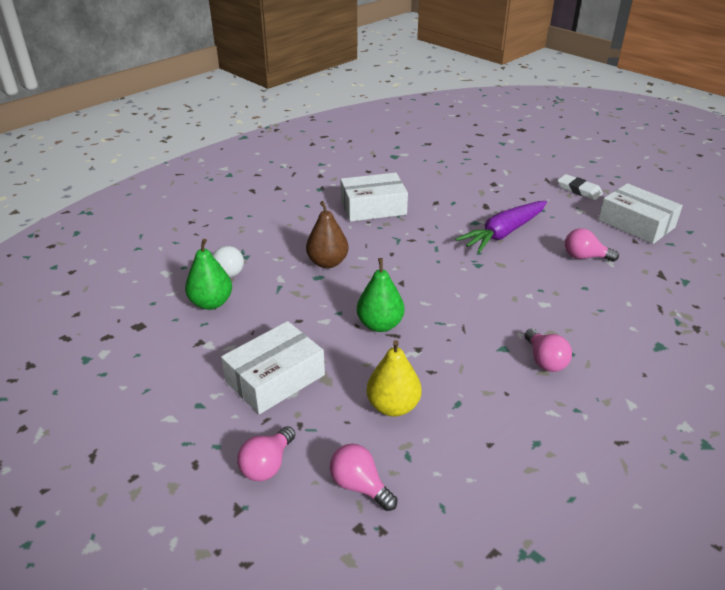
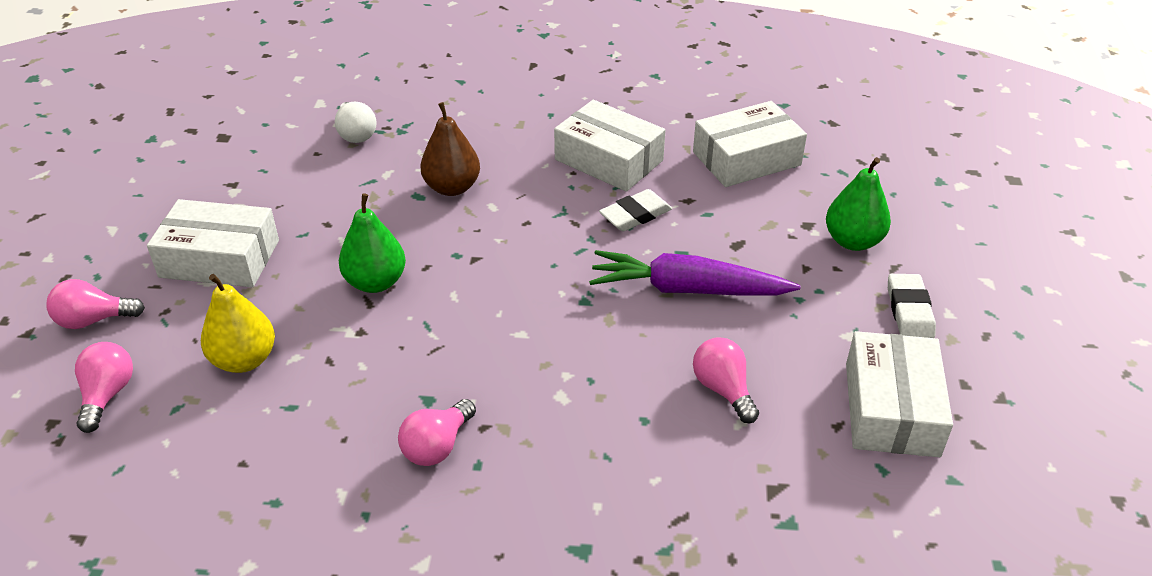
camera: 50 degrees right, 5 degrees up
(211, 303) = (299, 156): green pear -> green pear (853, 241)
(425, 174) = (746, 159): none -> white box
(428, 220) = (635, 215): none -> white eraser

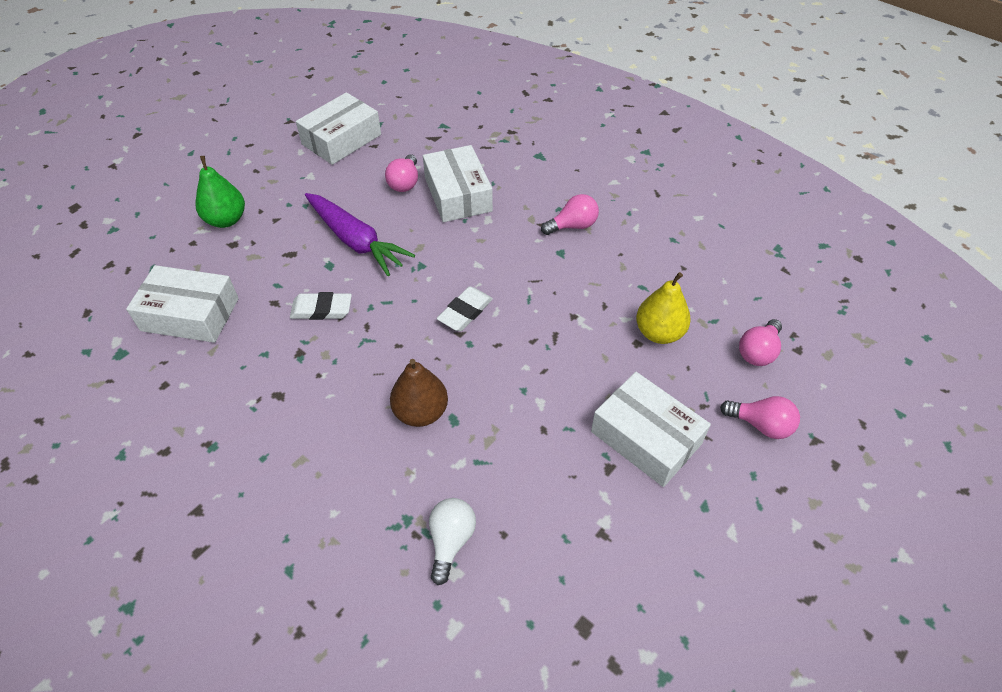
camera: 145 degrees left, 10 degrees up
(375, 282) = (540, 349): green pear -> none
(609, 160) = (280, 371): white box -> white box (458, 194)
(909, 310) = (263, 171): white eraser -> white eraser (465, 312)

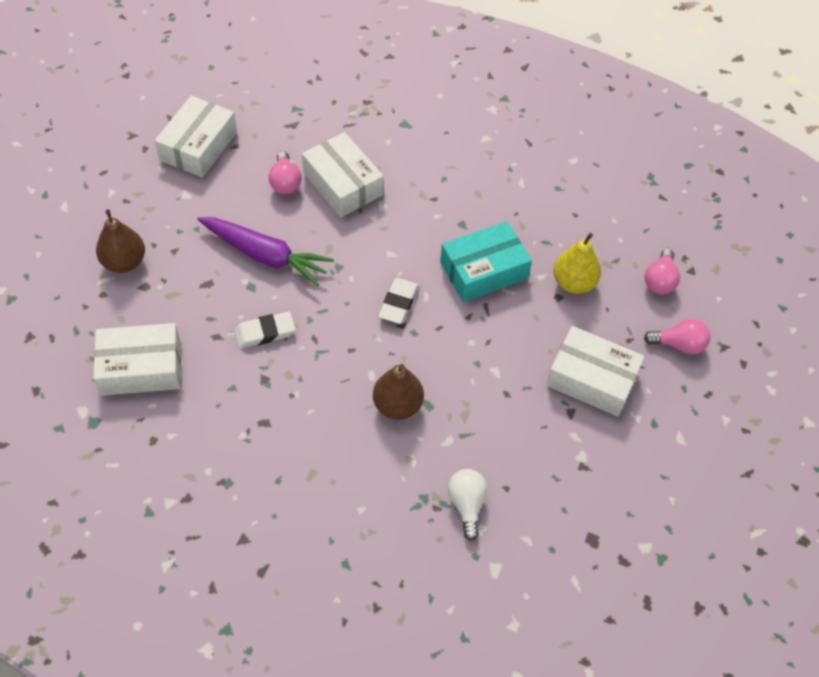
camera: 20 degrees left, 5 degrees up
(226, 220) = (124, 262): green pear -> brown pear
(566, 300) = (483, 270): none -> turquoise box
(573, 226) = (463, 194): pink light bulb -> none

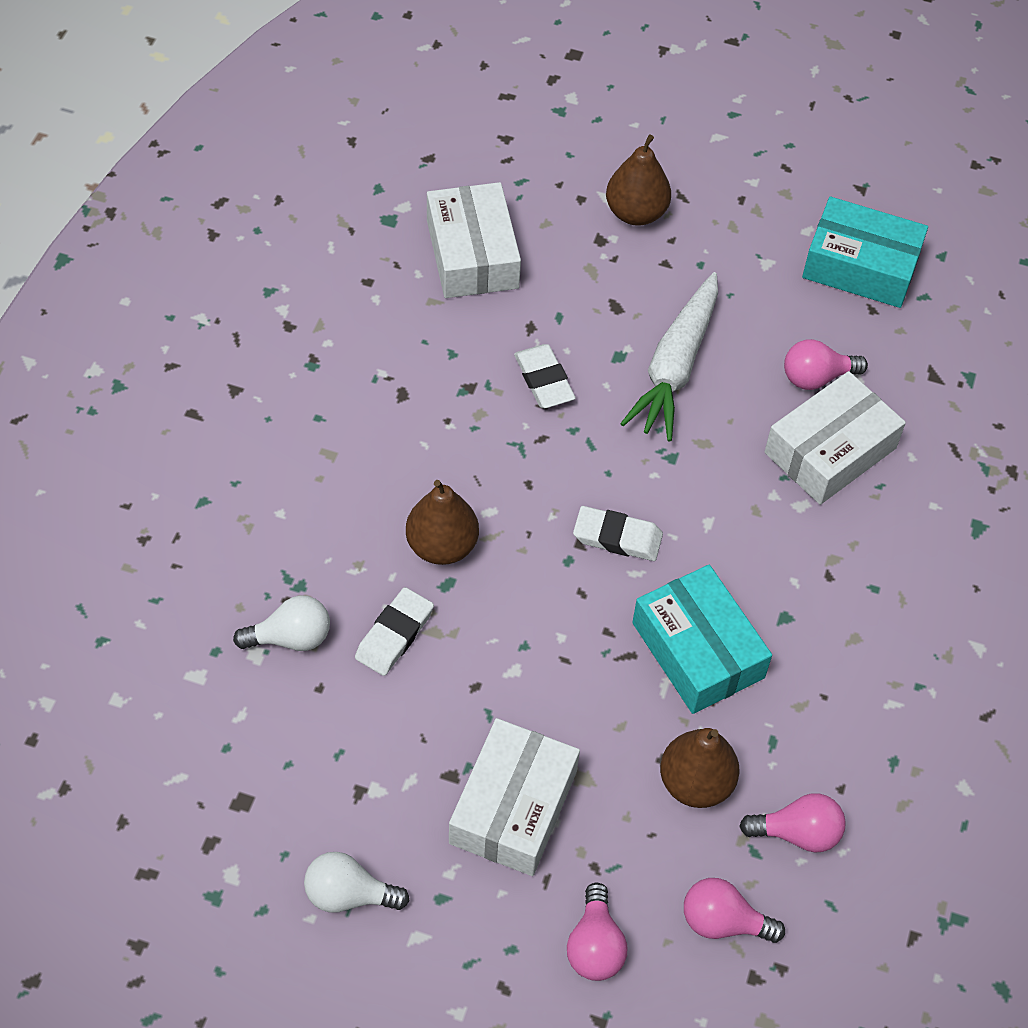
camera: 85 degrees right, 0 degrees up
(198, 146) = (860, 266): white box -> turquoise box
(265, 255) = (675, 366): purple carrot -> white carrot
(466, 439) = (394, 635): none -> white eraser
(573, 283) = (695, 783): yellow pear -> brown pear
(604, 238) = (797, 833): none -> pink light bulb
(655, 476) = (349, 894): none -> white light bulb

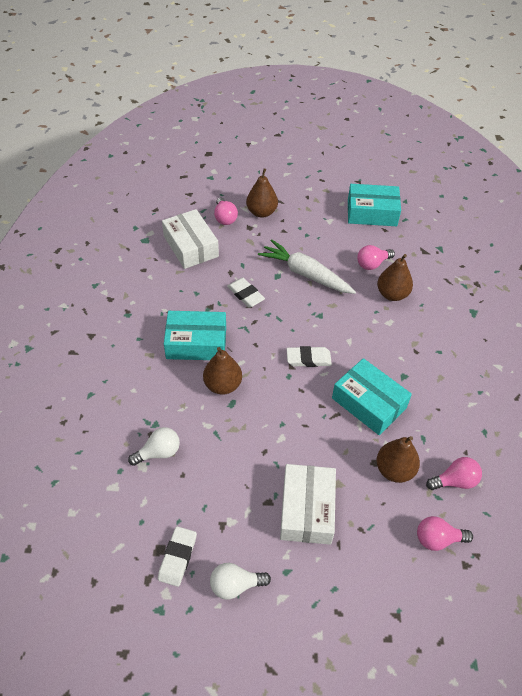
camera: 15 degrees left, 5 degrees down
(394, 635) = (213, 436): white eraser -> white eraser (177, 557)
(420, 453) = (196, 343): none -> turquoise box
(594, 946) = (377, 573): pink light bulb -> pink light bulb (225, 218)
(675, 366) = (306, 274): white carrot -> white carrot turned 120 degrees clockwise
(830, 450) = (392, 294): white box -> brown pear

